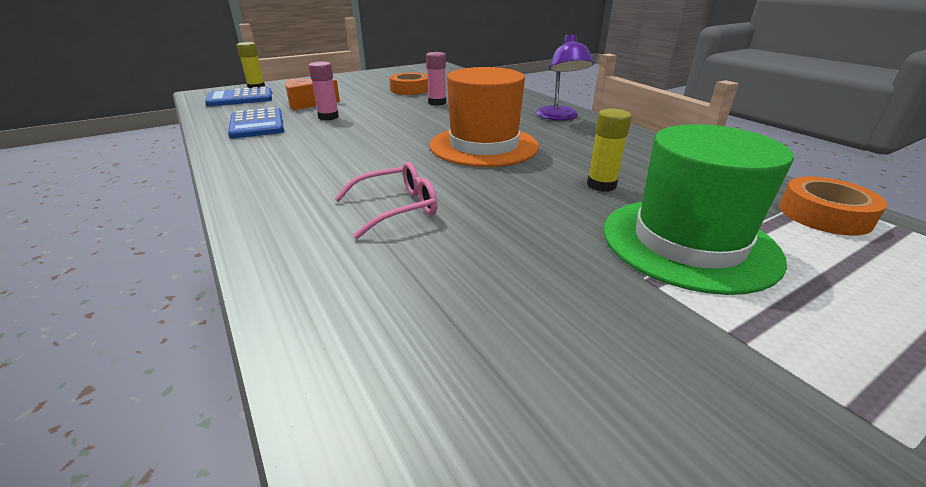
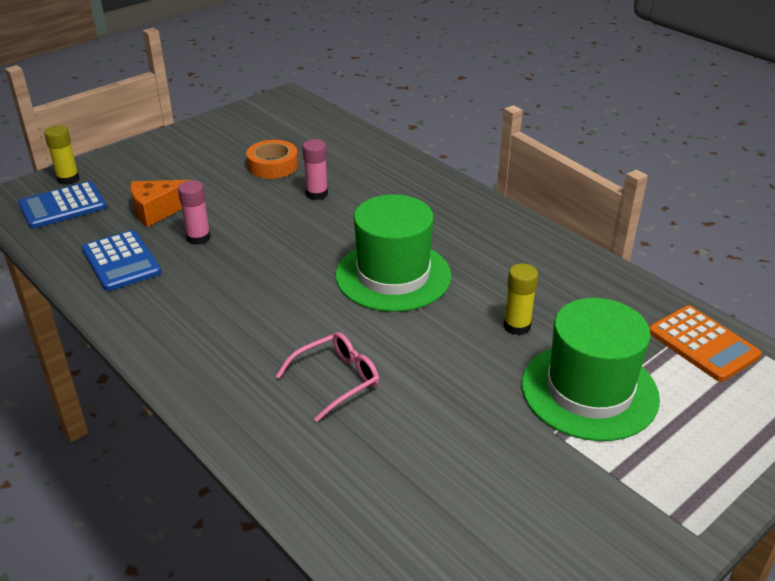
camera: 10 degrees left, 5 degrees up
(484, 146) = (393, 275): orange hat -> green hat
(559, 117) = (465, 212): purple lamp -> none
(824, 215) = (702, 344): orange tape -> orange calculator

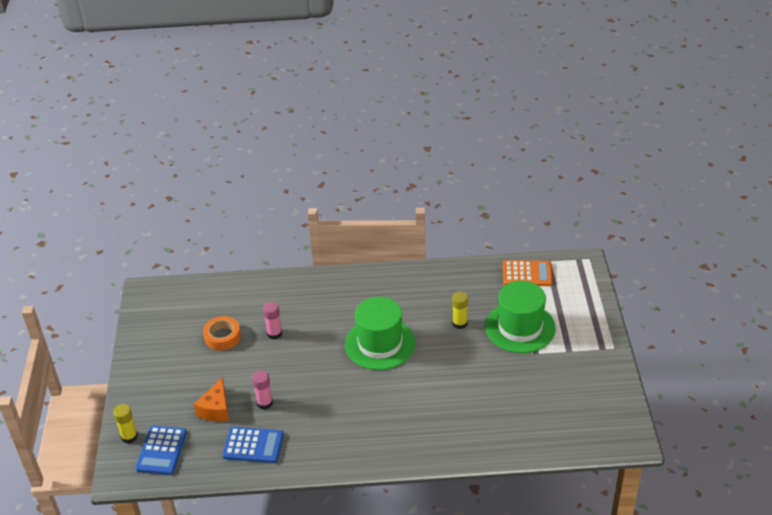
camera: 50 degrees left, 5 degrees up
(337, 380) = (436, 405): pink glasses -> none

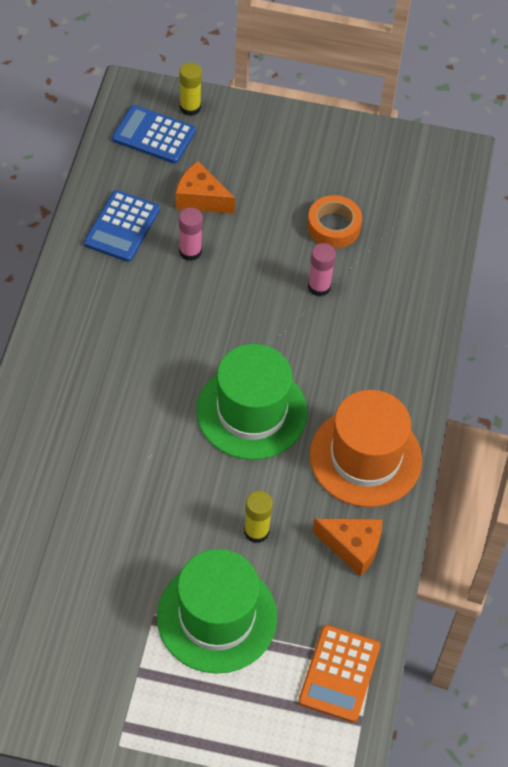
camera: 100 degrees right, 15 degrees up
(391, 289) = (365, 457): none -> orange hat
(451, 283) = (352, 547): none -> orange cheese

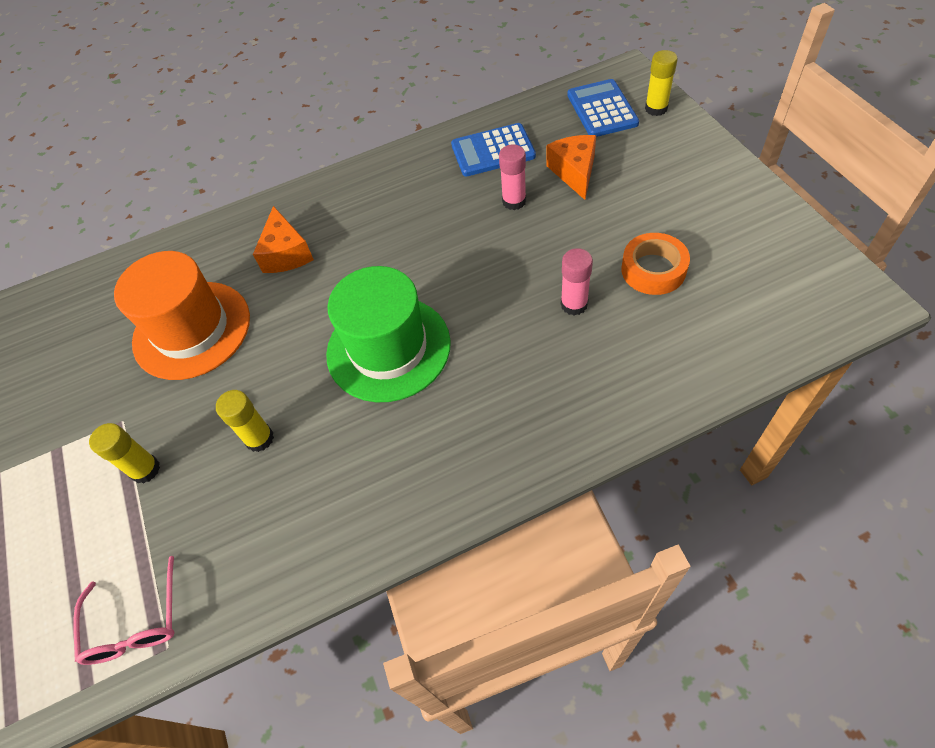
camera: 65 degrees right, 0 degrees up
(217, 617) = (145, 469): green hat -> yellow glue stick
(339, 674) = (135, 623): orange calculator -> pink glasses
(352, 547) = (297, 533): orange cheese -> orange cheese (286, 253)
(365, 457) = (414, 472): orange hat -> orange hat (192, 330)

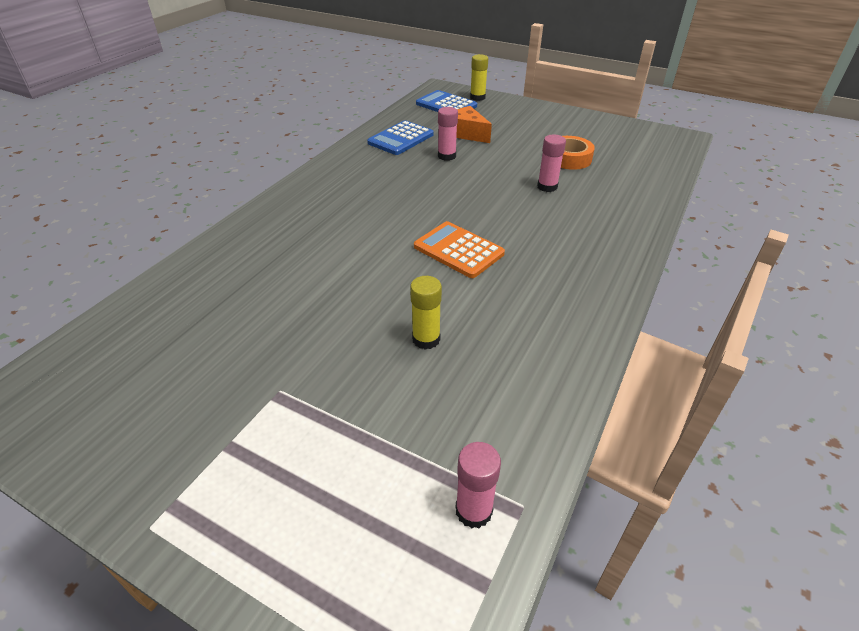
camera: 45 degrees left, 15 degrees down
(135, 623) = (473, 510): pink glasses -> pink glue stick
(145, 469) = (347, 408): yellow glue stick -> none
(192, 330) = (276, 305): orange hat -> none
(286, 253) = (308, 233): orange cheese -> none
(388, 348) = (458, 250): green hat -> orange calculator

